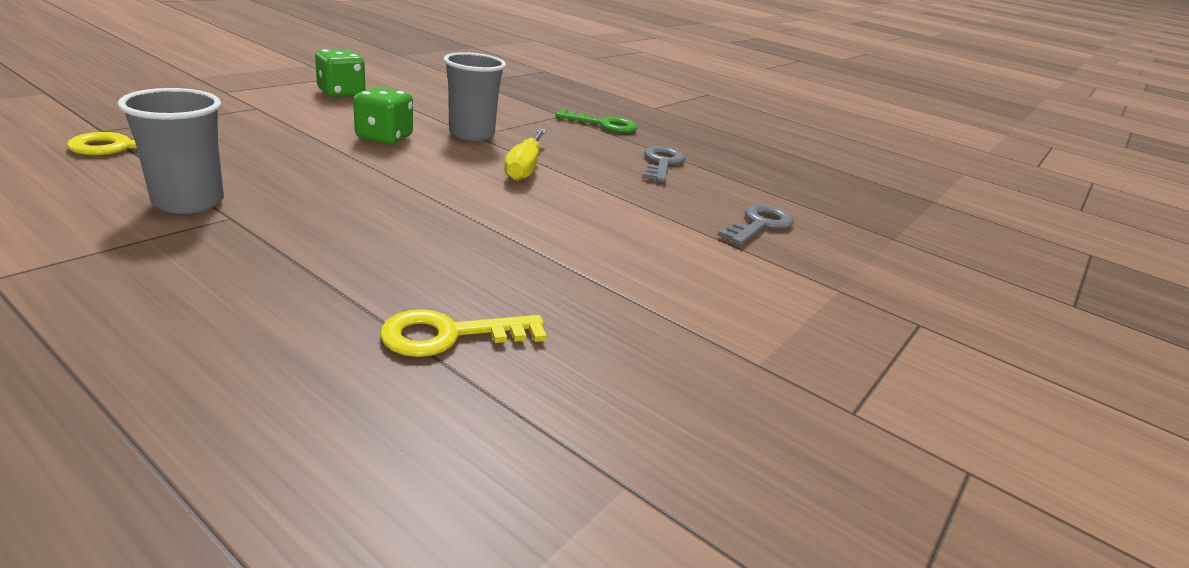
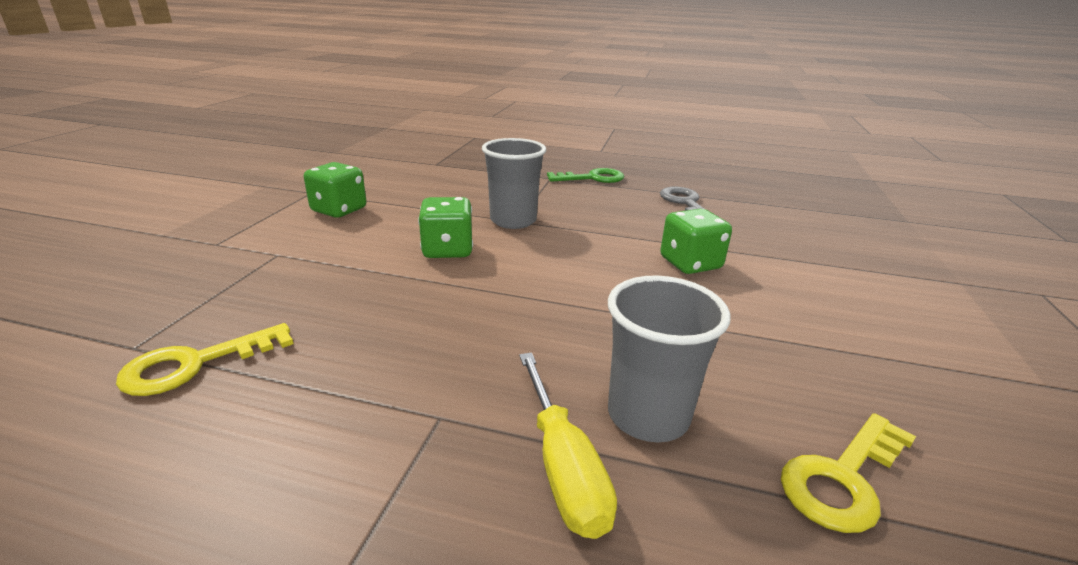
camera: 20 degrees left, 0 degrees up
(188, 202) = (370, 415): grey cup -> grey cup (648, 416)
(525, 167) = (603, 242): yellow screwdriver -> yellow screwdriver (563, 466)
(578, 200) = (690, 263): none -> green dice
(759, 224) = (828, 240): grey key -> none

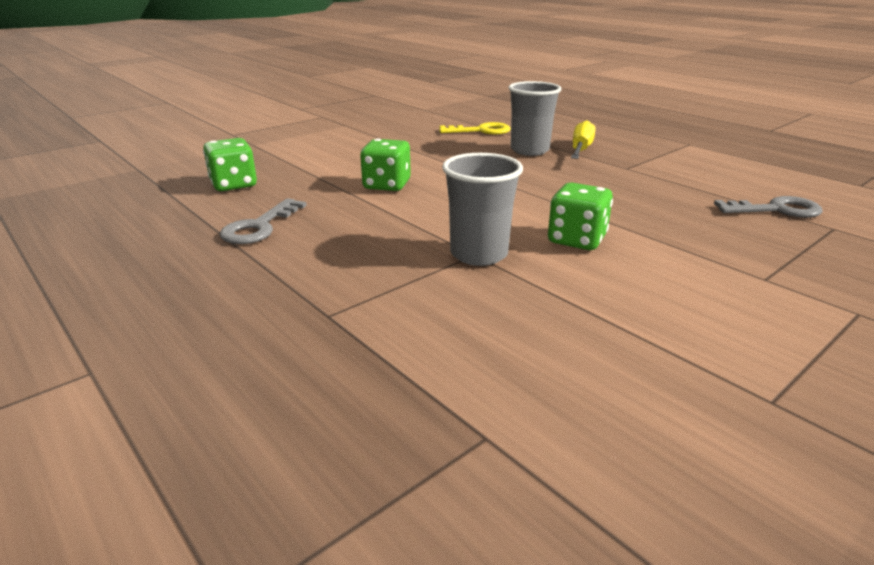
camera: 145 degrees left, 0 degrees up
(195, 364) = (776, 210): yellow key -> grey key
(339, 210) = (705, 332): green dice -> green dice (233, 185)
(592, 178) = (271, 294): green key -> none

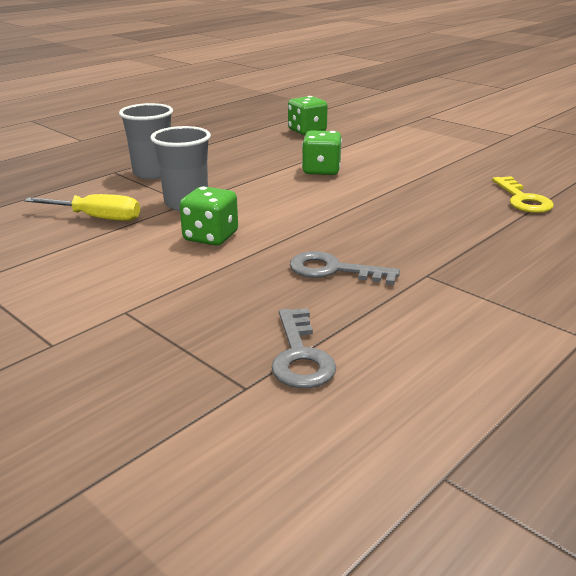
camera: 85 degrees right, 0 degrees up
(259, 227) = (232, 145): grey key -> grey key (333, 270)
(529, 150) = (460, 223): grey cup -> grey cup (153, 173)
(580, 149) = (485, 251): yellow screwdriver -> yellow screwdriver (96, 218)

